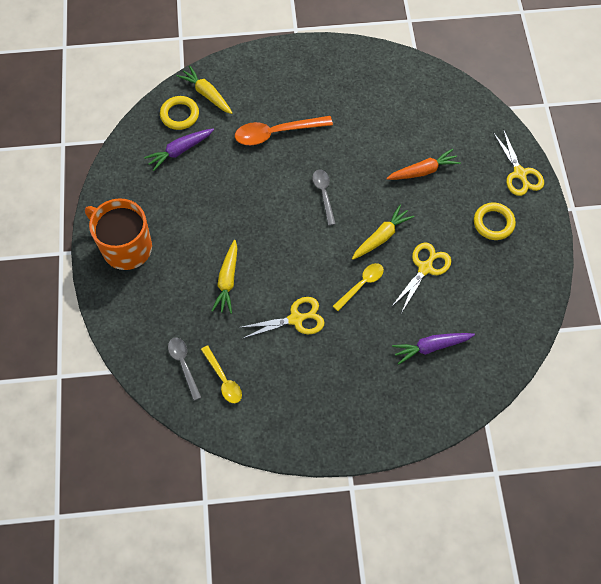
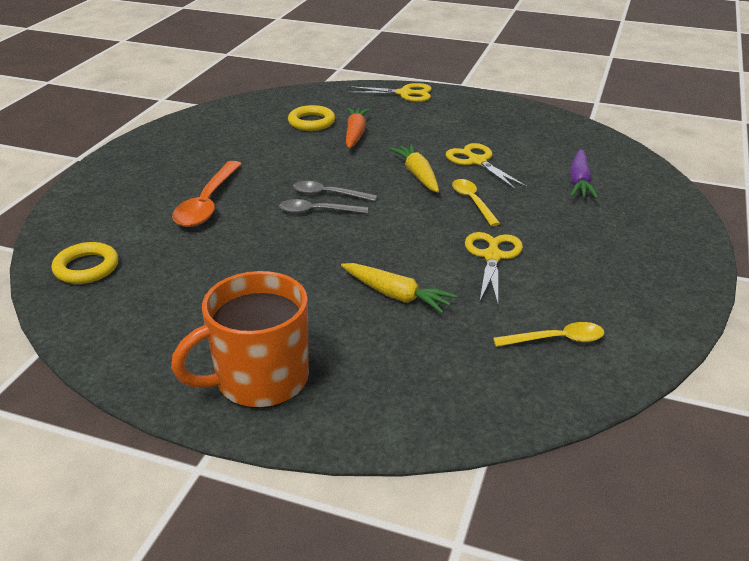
camera: 65 degrees left, 30 degrees down
(180, 151) = (145, 282): purple carrot -> none
(183, 365) = (513, 372): grey spoon -> grey spoon (317, 211)
(207, 94) = (84, 237): yellow carrot -> none
(493, 223) = (450, 117): yellow ring -> yellow ring (311, 122)

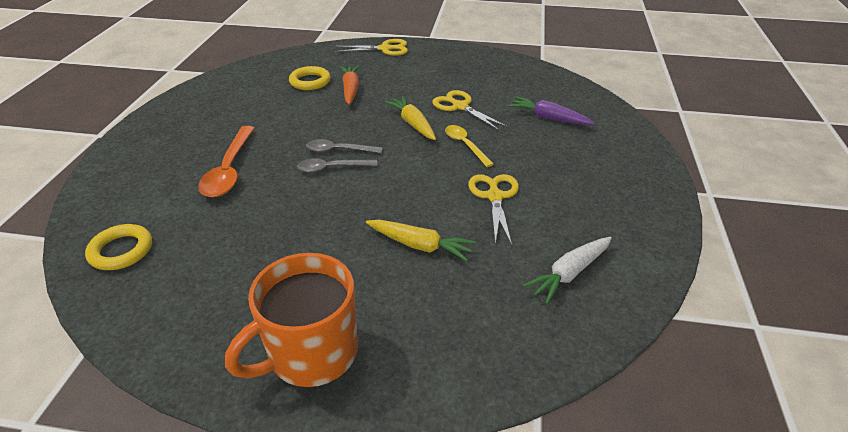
camera: 10 degrees left, 5 degrees up
(556, 340) = (569, 273): yellow spoon -> white carrot
(579, 182) = (548, 118): purple carrot -> purple carrot turned 120 degrees clockwise

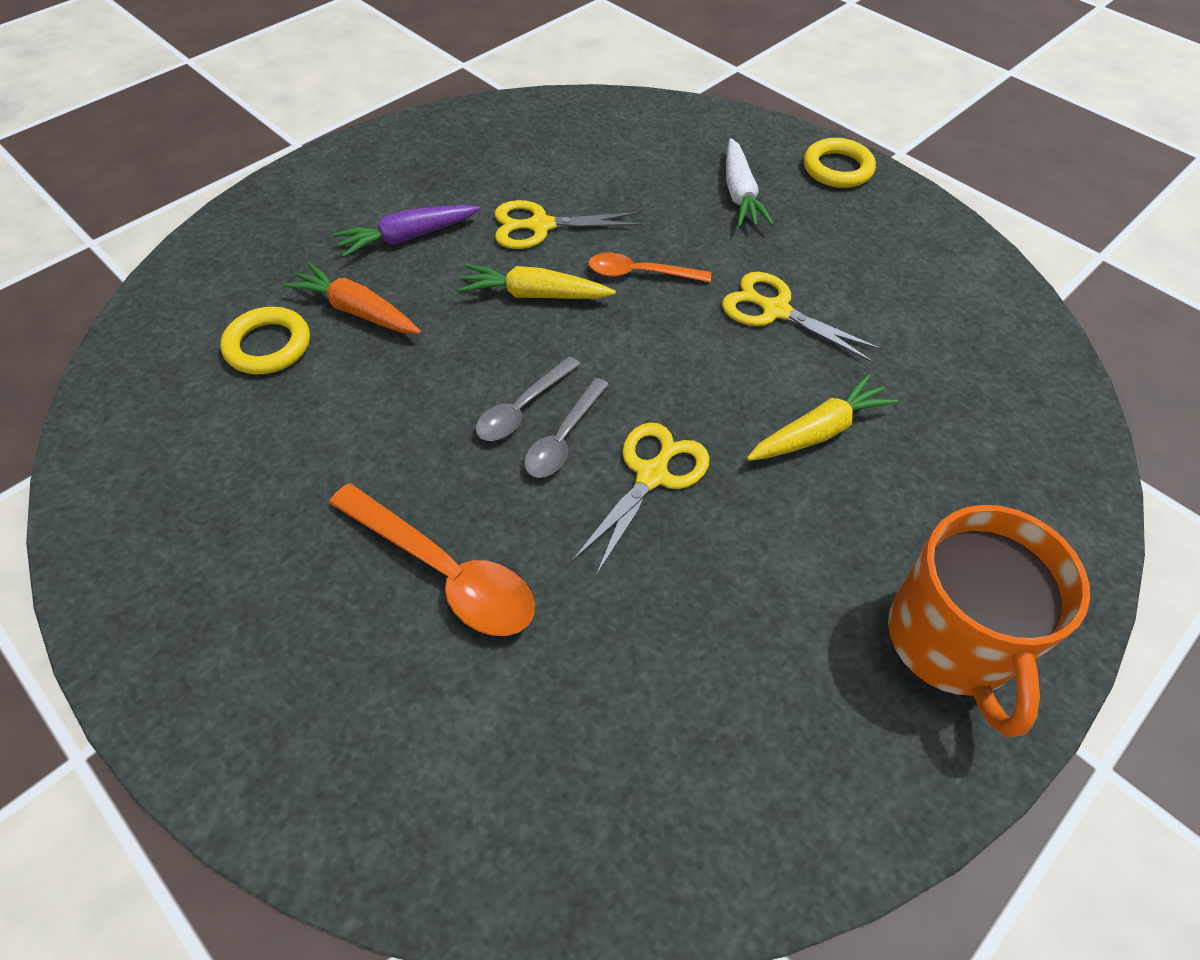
camera: 55 degrees left, 15 degrees up
(121, 251) = (553, 820): yellow ring -> yellow ring (837, 168)
(385, 49) = (272, 208): yellow scissors -> yellow scissors (652, 475)
(465, 145) = (640, 273): yellow spoon -> orange spoon
(548, 118) = (653, 168): purple carrot -> purple carrot (408, 237)
(569, 273) = (957, 332): white carrot -> white carrot (740, 194)

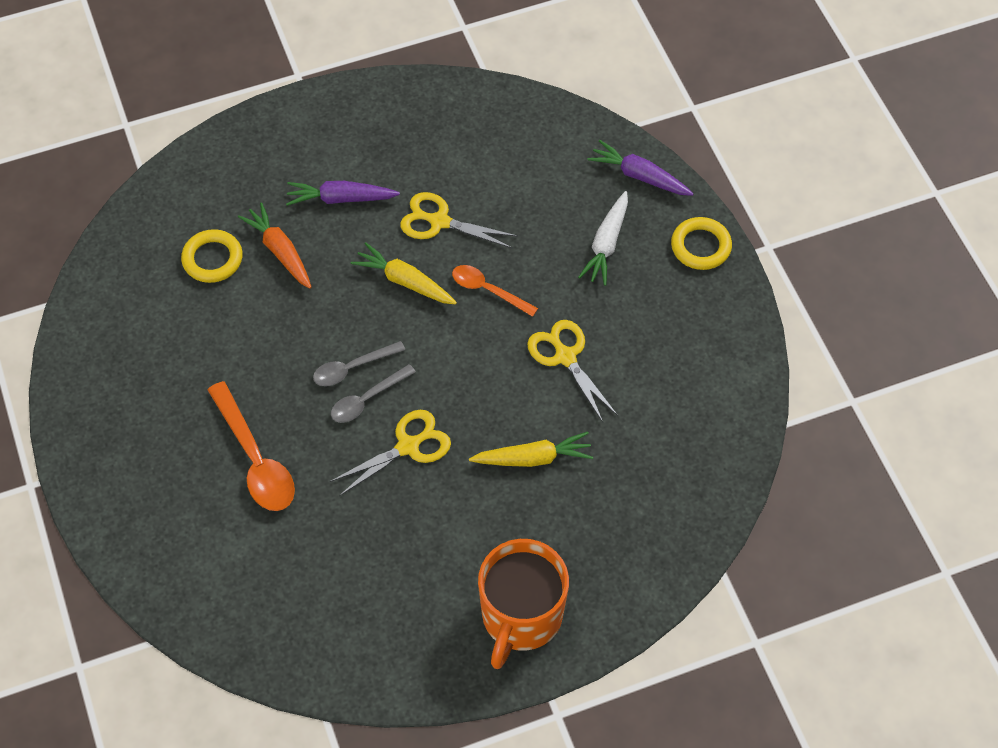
camera: 25 degrees right, 5 degrees up
(729, 129) = (639, 176): none -> purple carrot

